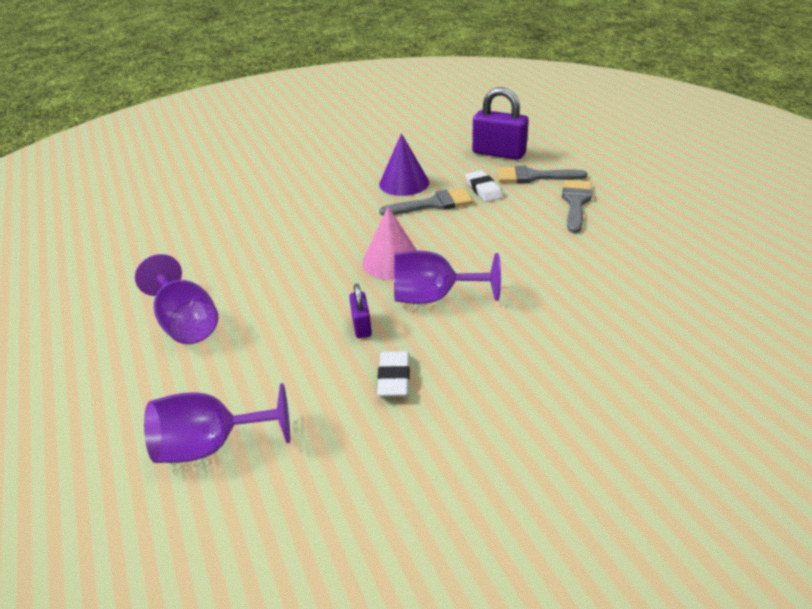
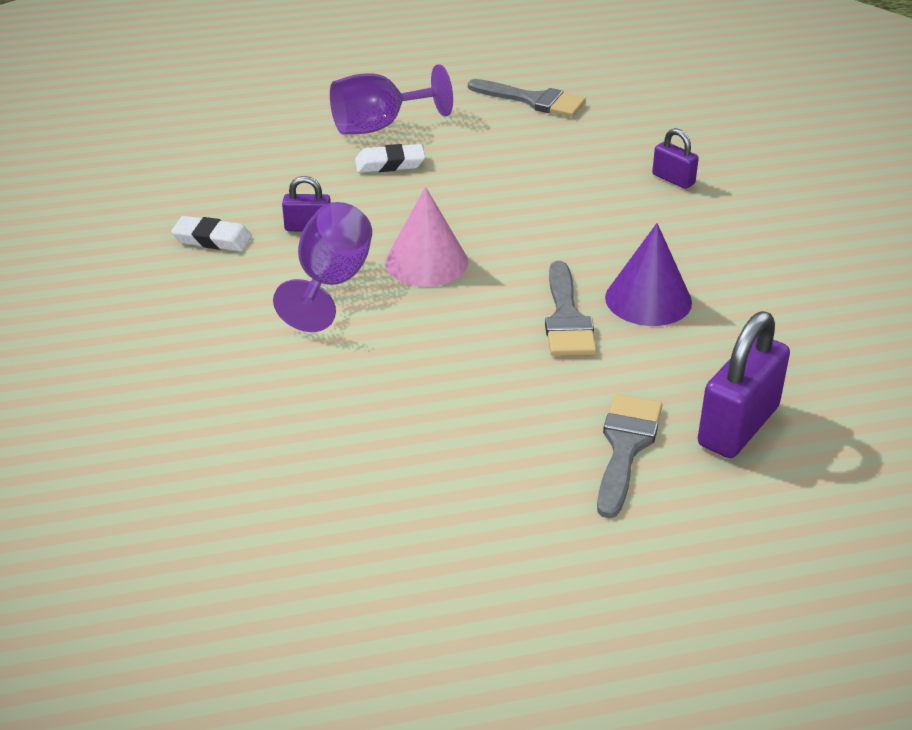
camera: 100 degrees right, 0 degrees up
(212, 445) = (196, 141): purple goblet -> none
(268, 188) = (673, 179): none -> purple padlock
(483, 189) = (597, 378): white eraser -> white eraser (390, 163)
(576, 203) = (510, 472): grey brush -> grey brush (533, 100)

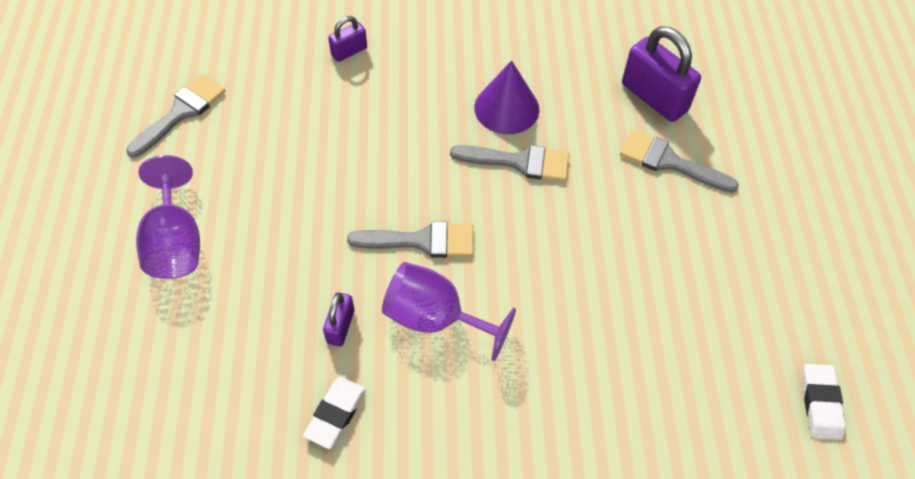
camera: 80 degrees left, 20 degrees up
(390, 163) = (250, 244): white eraser -> white eraser (820, 403)
(426, 262) = (421, 241): pink cone -> grey brush

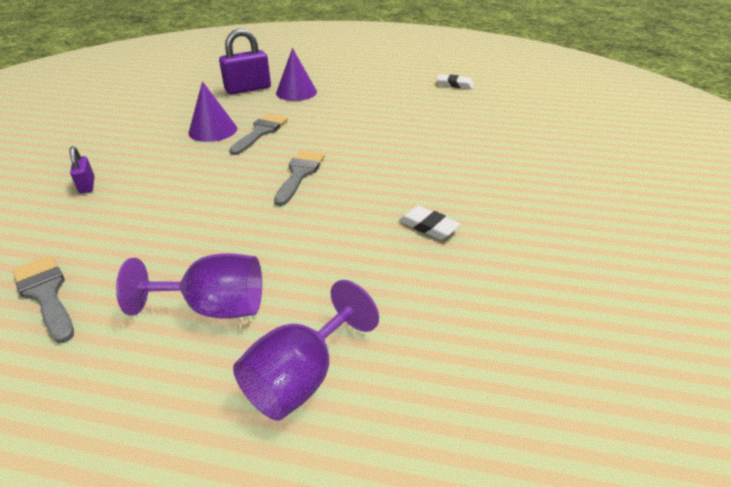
camera: 75 degrees left, 20 degrees down
(341, 326) = (355, 216): purple padlock -> none
(435, 318) = (365, 176): purple goblet -> purple goblet (301, 377)
(669, 162) = (296, 92): grey brush -> purple cone

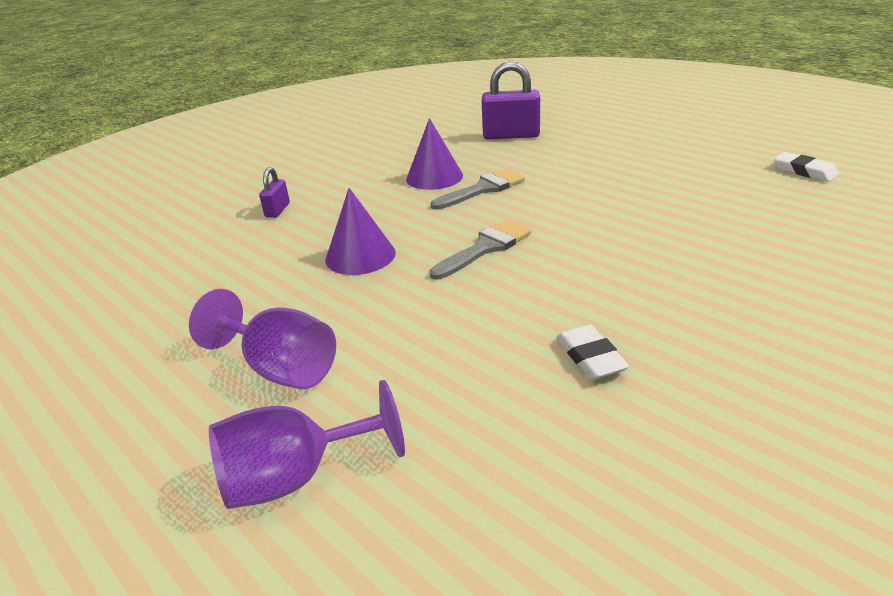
camera: 35 degrees right, 5 degrees down
(46, 294) = (168, 305): grey brush -> none
(296, 92) = (564, 148): purple cone -> purple cone (360, 256)

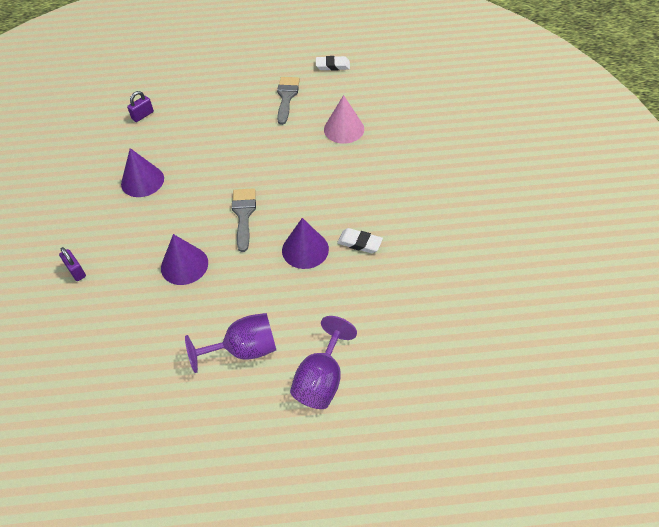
camera: 50 degrees left, 20 degrees up
(483, 189) = (186, 173): grey brush -> grey brush (286, 97)
(504, 319) = (305, 249): none -> purple cone
(511, 135) = (143, 115): purple padlock -> purple padlock, size x0.52
(738, 231) = (344, 129): none -> pink cone

